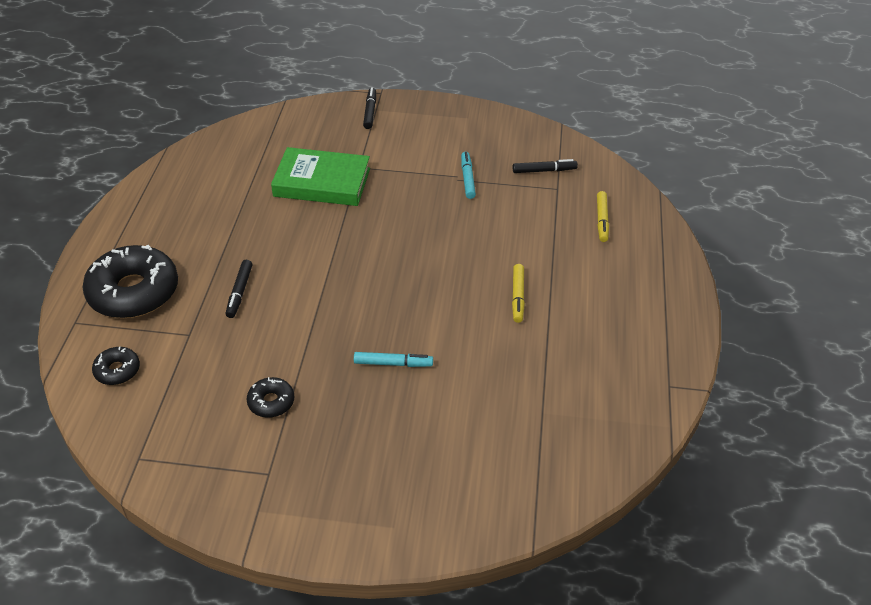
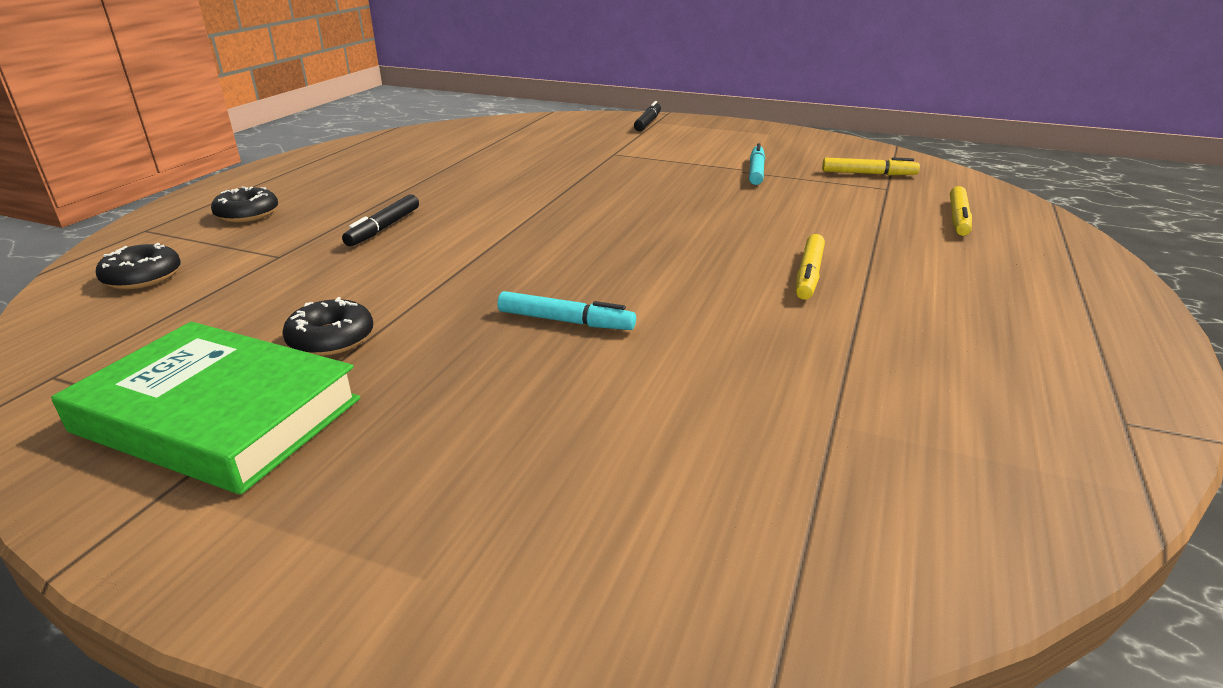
camera: 15 degrees right, 15 degrees down
(133, 292) = (247, 214): black donut -> black donut, size x0.47
(322, 182) = (560, 159): green book -> green book (218, 415)
(544, 170) = (868, 174): black marker -> yellow marker

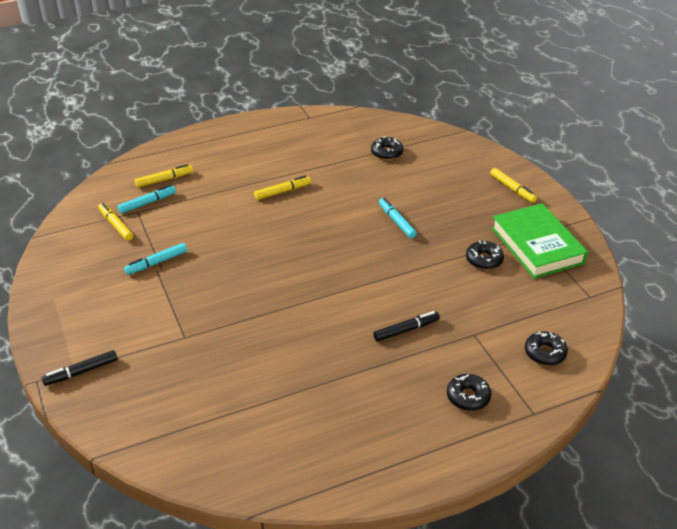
camera: 135 degrees left, 10 degrees up
(376, 533) = (512, 189): none -> yellow marker
(812, 438) = (386, 153): none -> black donut
(901, 196) = (147, 203): none -> turquoise marker

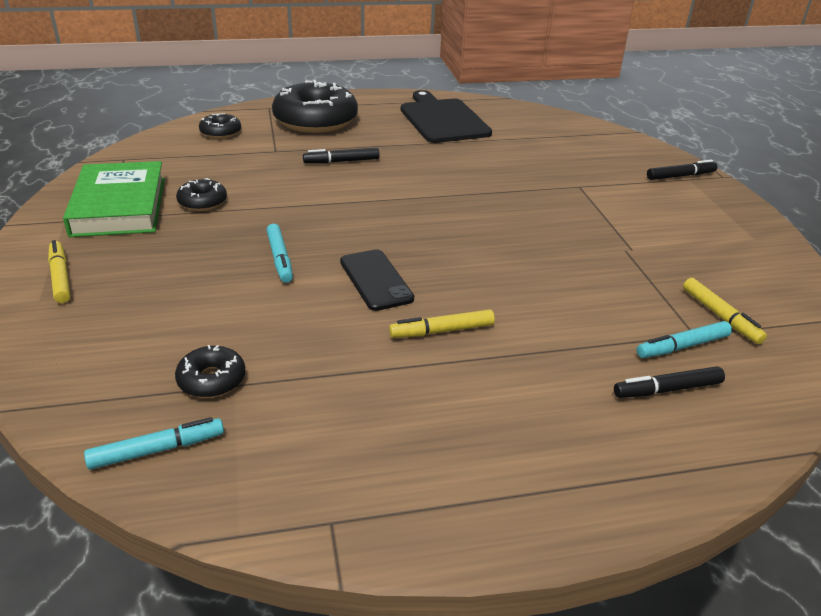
camera: 170 degrees left, 5 degrees down
(156, 262) = (635, 257): turquoise marker -> turquoise marker (157, 450)
(164, 180) = (667, 389): yellow marker -> black marker
(330, 216) = (376, 280): none -> black phone
(330, 431) = (442, 119): none -> black cutting board
(468, 397) = (315, 120): black donut -> black donut, size x2.14

